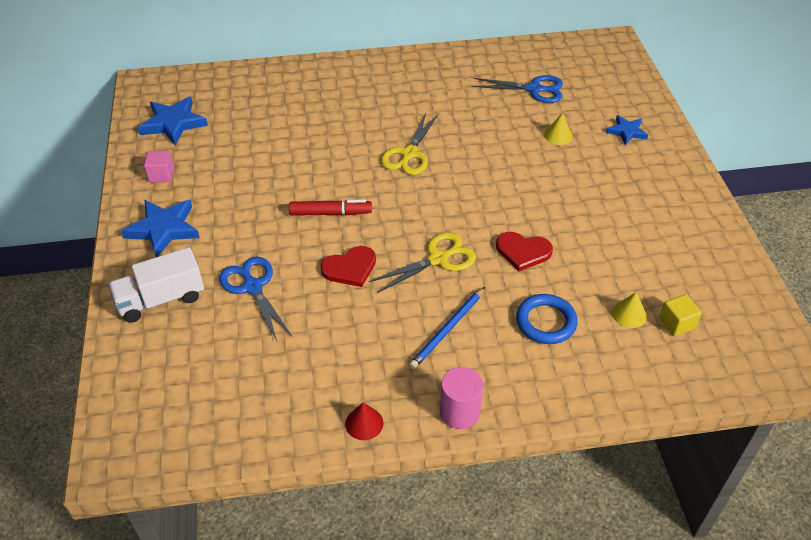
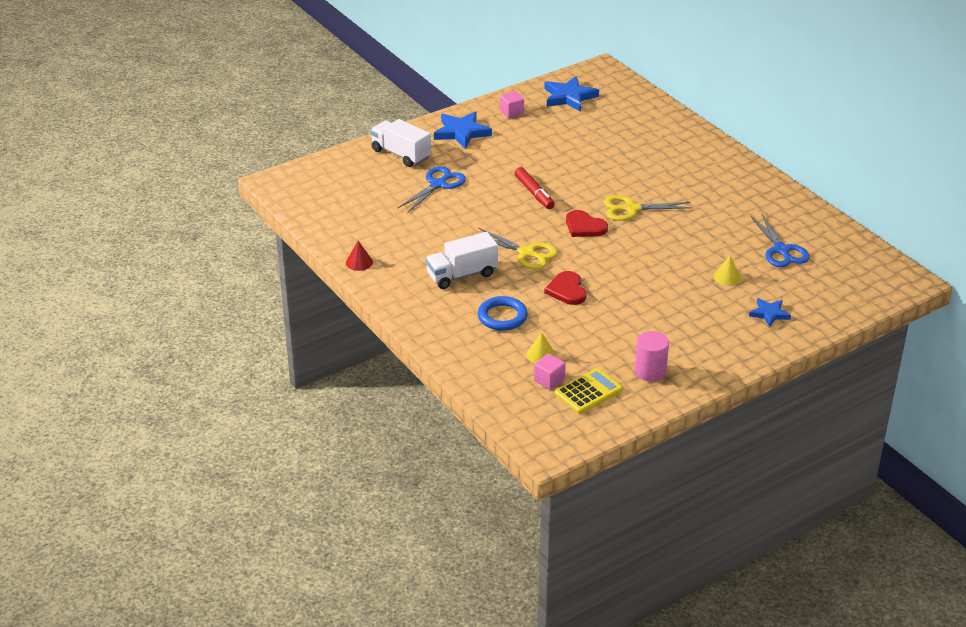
camera: 65 degrees right, 10 degrees down
(350, 268) = (486, 218): red heart -> red heart (584, 226)
(447, 329) = (461, 275): blue pencil -> white truck
(459, 412) = (394, 298): pink cylinder -> pink cylinder (650, 371)
(676, 323) = (549, 380): yellow cube -> pink cube
(706, 299) = (588, 392): none -> yellow calculator

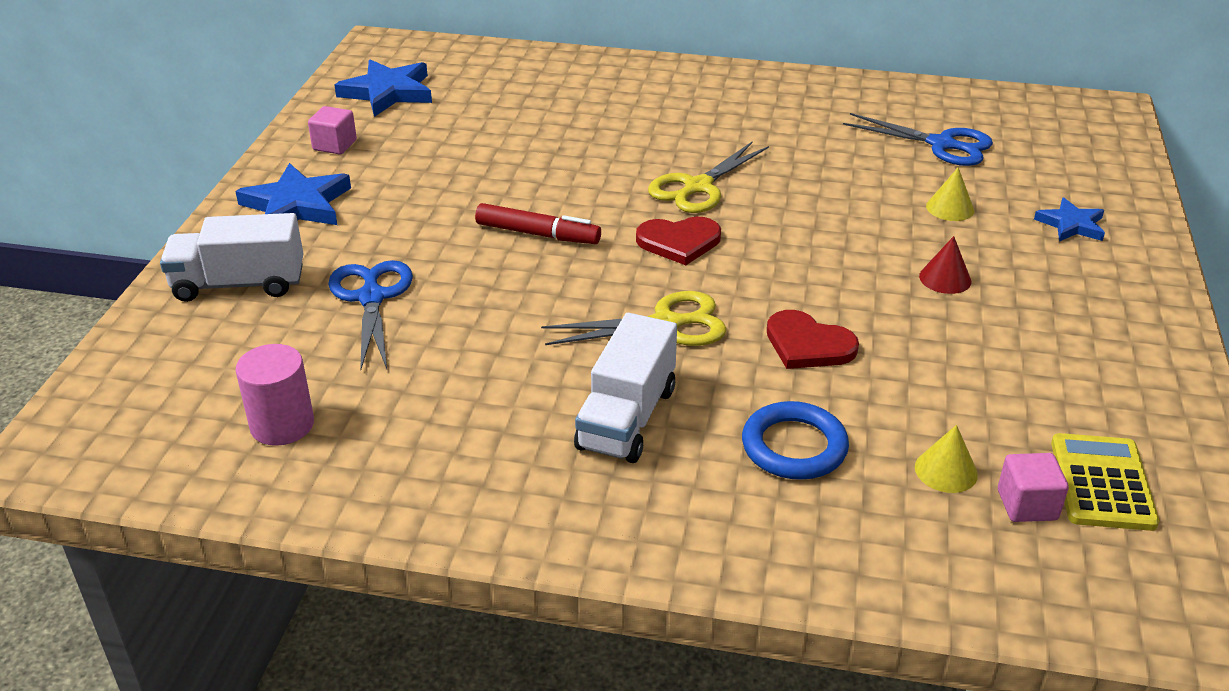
camera: 45 degrees left, 0 degrees up
(359, 262) = (423, 508): red cone -> red cone (945, 278)
(650, 371) = (1106, 392): pink cylinder -> pink cylinder (282, 425)

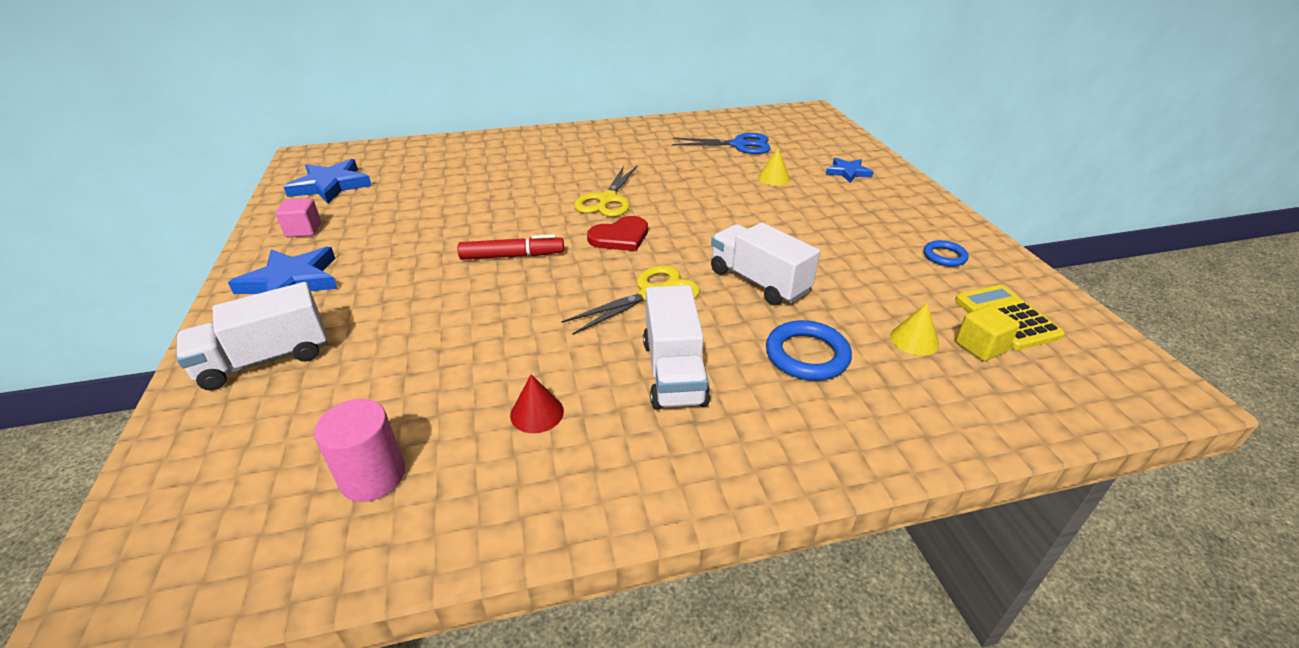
camera: 25 degrees left, 0 degrees up
(371, 298) = (400, 338): blue scissors -> none
(808, 344) = (758, 282): red heart -> white truck
(945, 278) = (806, 219): red cone -> red cone (537, 413)
(1027, 505) = (980, 347): pink cube -> yellow cube
(1097, 381) = (944, 256): none -> blue ring

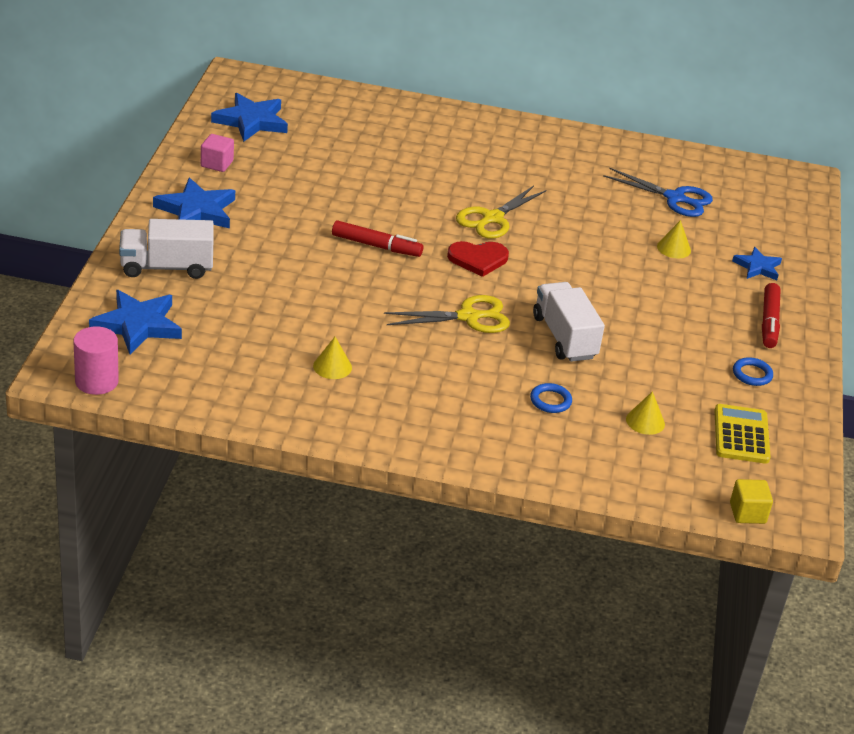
camera: 20 degrees right, 0 degrees up
(235, 459) = (138, 325): none -> blue star
(373, 476) = (215, 364): pink cylinder -> pink cylinder (96, 381)
(537, 413) = (332, 366): red cone -> yellow cone
(674, 372) = (442, 376): white truck -> none
(807, 355) = (550, 401): blue ring -> blue ring, size x0.62
(904, 209) = (769, 322): none -> red marker
(980, 347) = (692, 444): yellow cube -> yellow cube (747, 513)

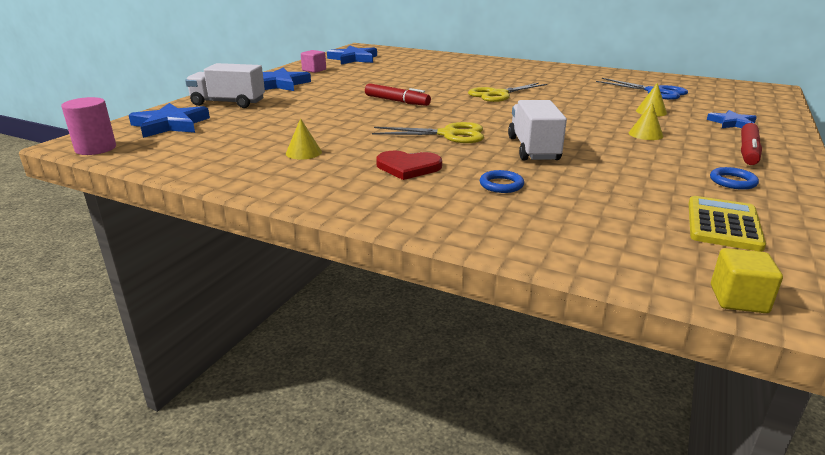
camera: 20 degrees right, 10 degrees down
(478, 259) = (475, 109): red heart -> red heart (408, 167)
(645, 421) = (603, 206): yellow cone -> yellow cone (645, 134)

